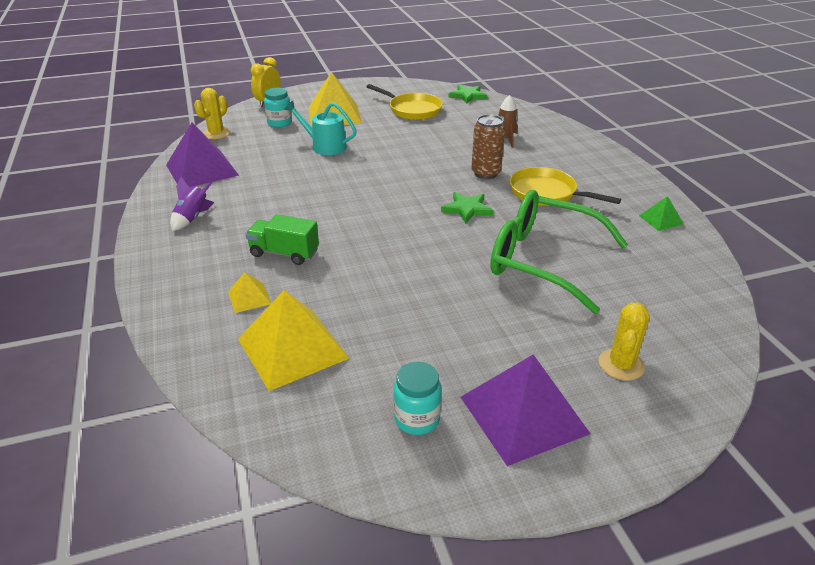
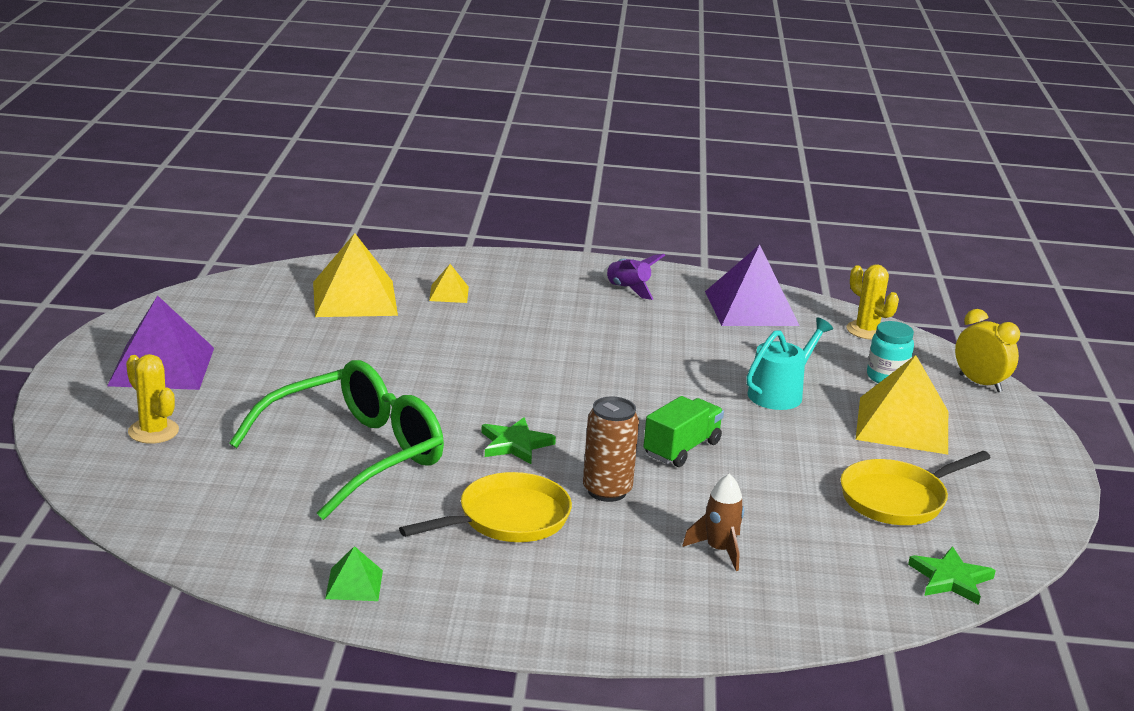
camera: 110 degrees right, 10 degrees down
(284, 253) = (512, 320): green truck -> green truck (682, 449)
(417, 419) = (213, 325): turquoise jar -> none

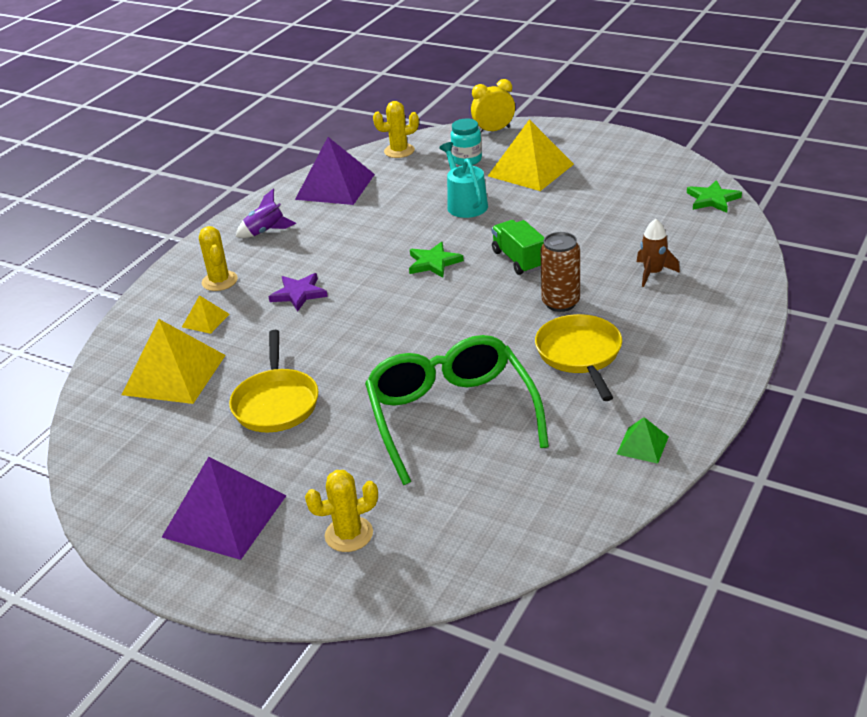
camera: 60 degrees left, 10 degrees up
(515, 444) = (476, 332): green star -> green star (433, 263)
(520, 285) = (219, 281): none -> yellow cactus
(524, 330) = (299, 294): none -> purple star
(898, 499) = (618, 194): yellow pan -> yellow pan (276, 402)

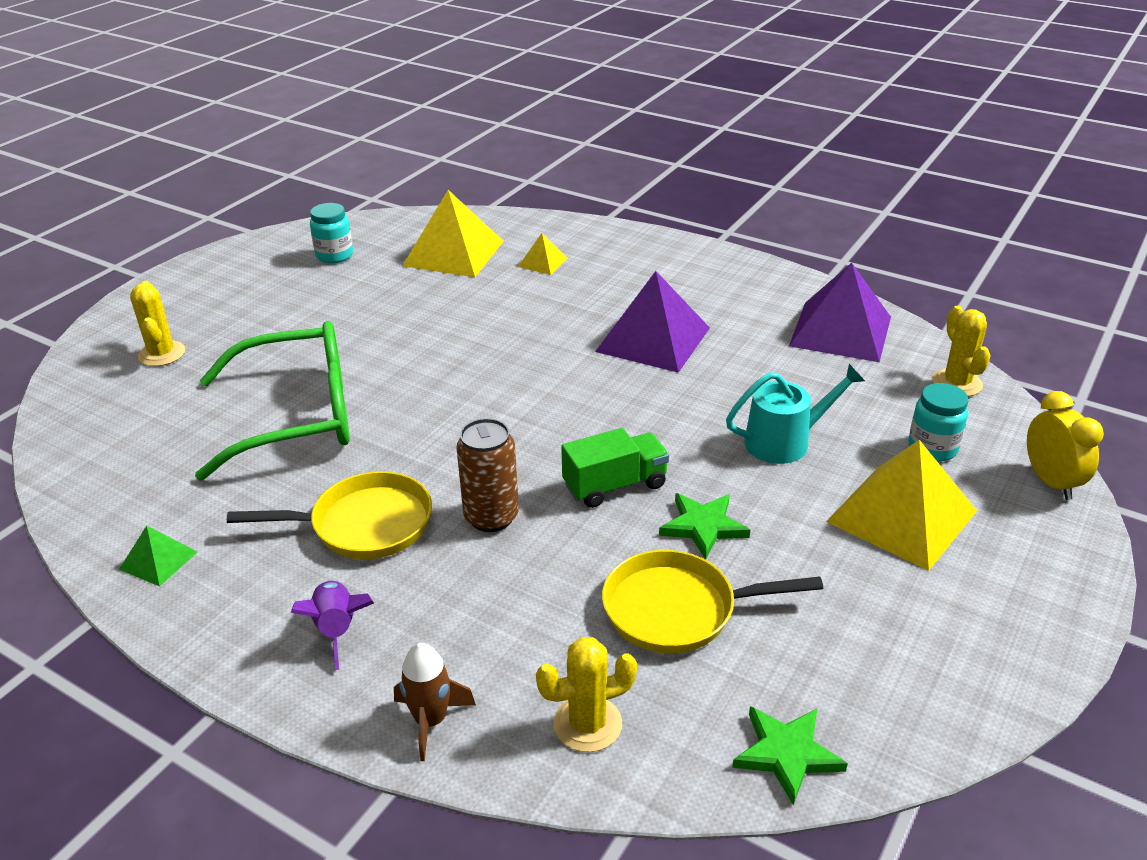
camera: 90 degrees right, 0 degrees up
(158, 455) = (334, 255): none -> turquoise jar
(219, 281) = (618, 265): yellow cactus -> yellow cactus (587, 724)
(225, 516) = (232, 292): purple pyramid -> purple pyramid (653, 339)
(266, 231) = (724, 287): purple rocket -> purple rocket (337, 629)
(276, 402) = (380, 309): yellow pan -> yellow pan (678, 609)
(299, 294) = (577, 314): purple star -> none
(433, 263) = (624, 410): green star -> green star (703, 526)
(653, 273) = (542, 626): brown rocket -> brown rocket (431, 721)

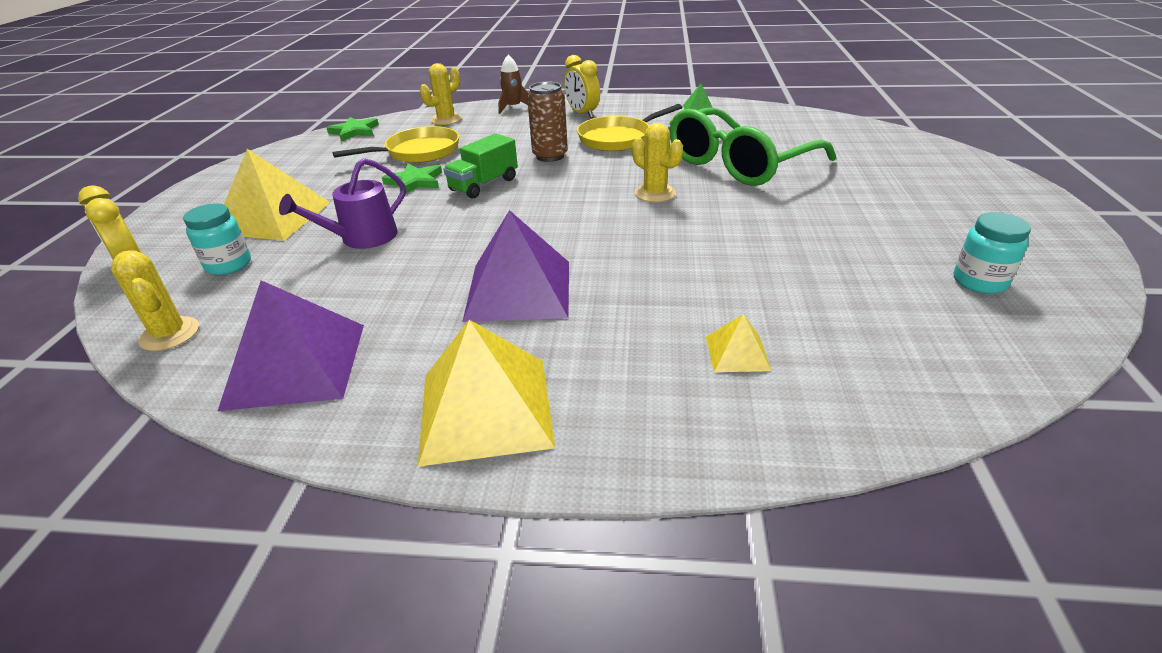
camera: 155 degrees right, 0 degrees up
(162, 354) = (906, 167): yellow cactus -> yellow cactus (655, 193)
(337, 629) = (582, 114): purple rocket -> yellow clock
(453, 253) = (863, 330): yellow pyramid -> yellow pyramid (486, 409)
(784, 441) = (362, 238): turquoise watering can -> purple watering can

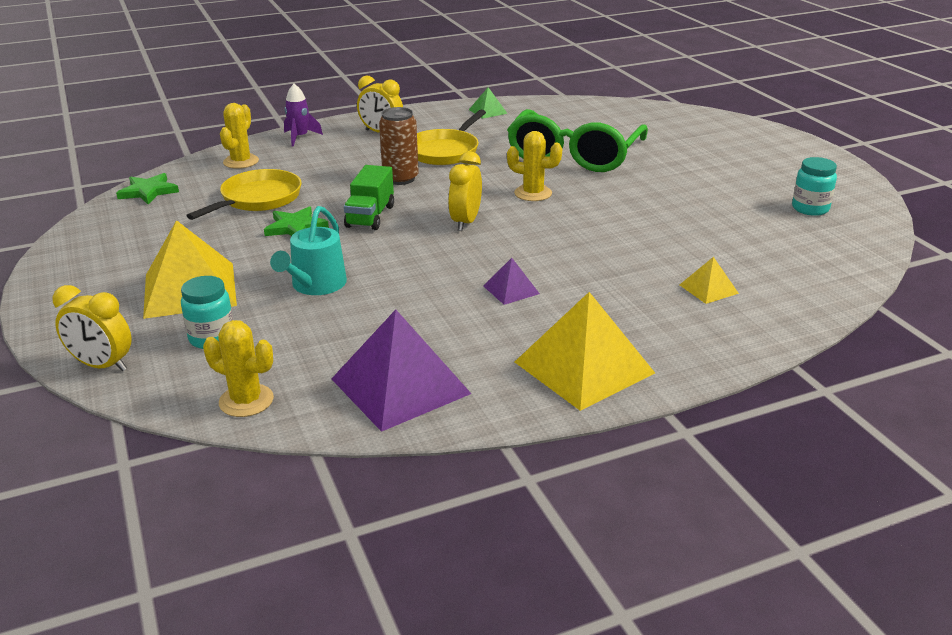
camera: 30 degrees left, 5 degrees down
(362, 238) = (315, 285): purple watering can -> turquoise watering can
(513, 107) = (300, 137): brown rocket -> purple rocket
(518, 290) = (511, 289): purple pyramid -> purple pyramid, size x0.47
(558, 208) = (465, 222): none -> yellow clock

